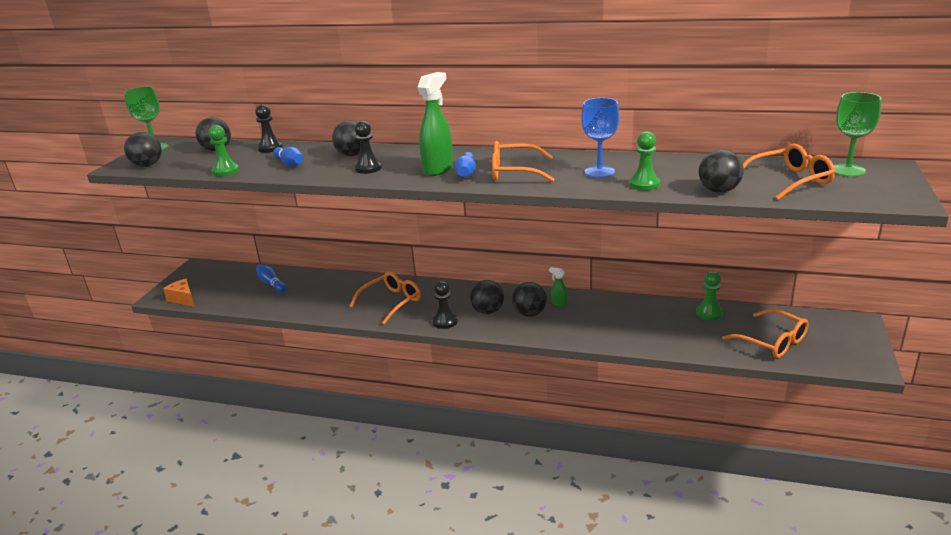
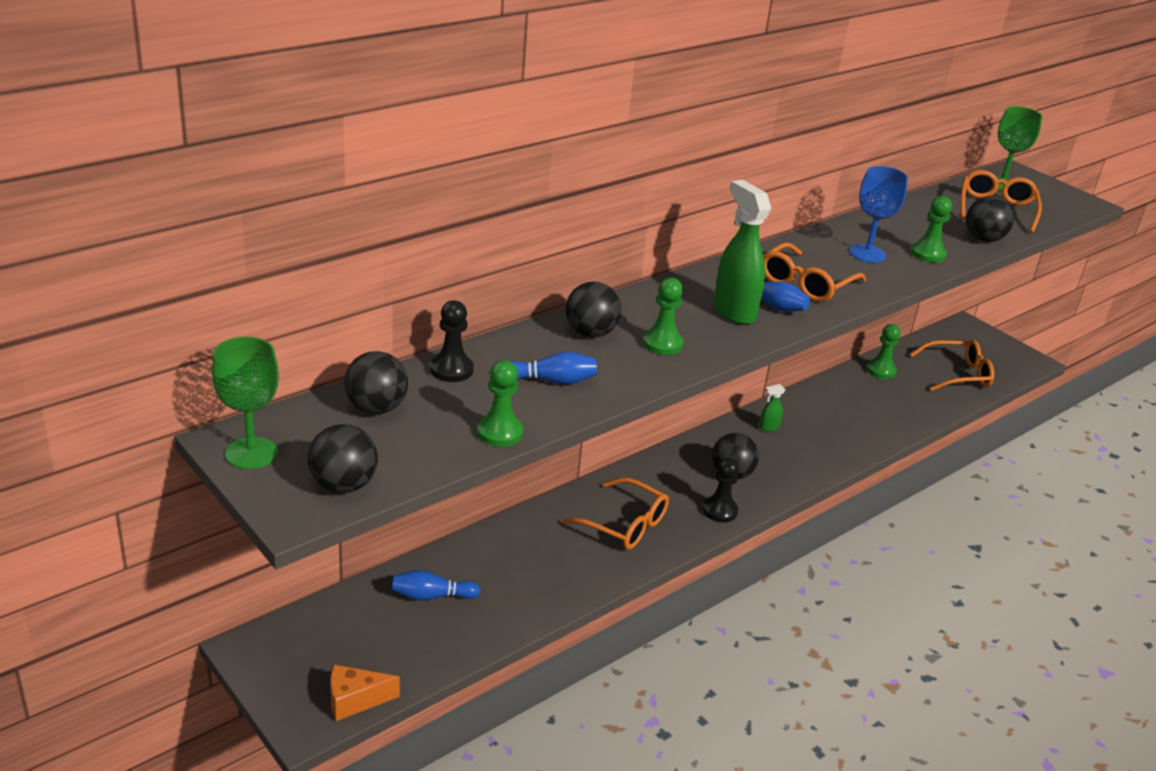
camera: 60 degrees left, 5 degrees up
(368, 168) = (662, 343): black pawn -> green pawn
(391, 302) = (624, 524): orange glasses -> orange glasses turned 135 degrees clockwise
(529, 313) = (768, 453): black ball -> none

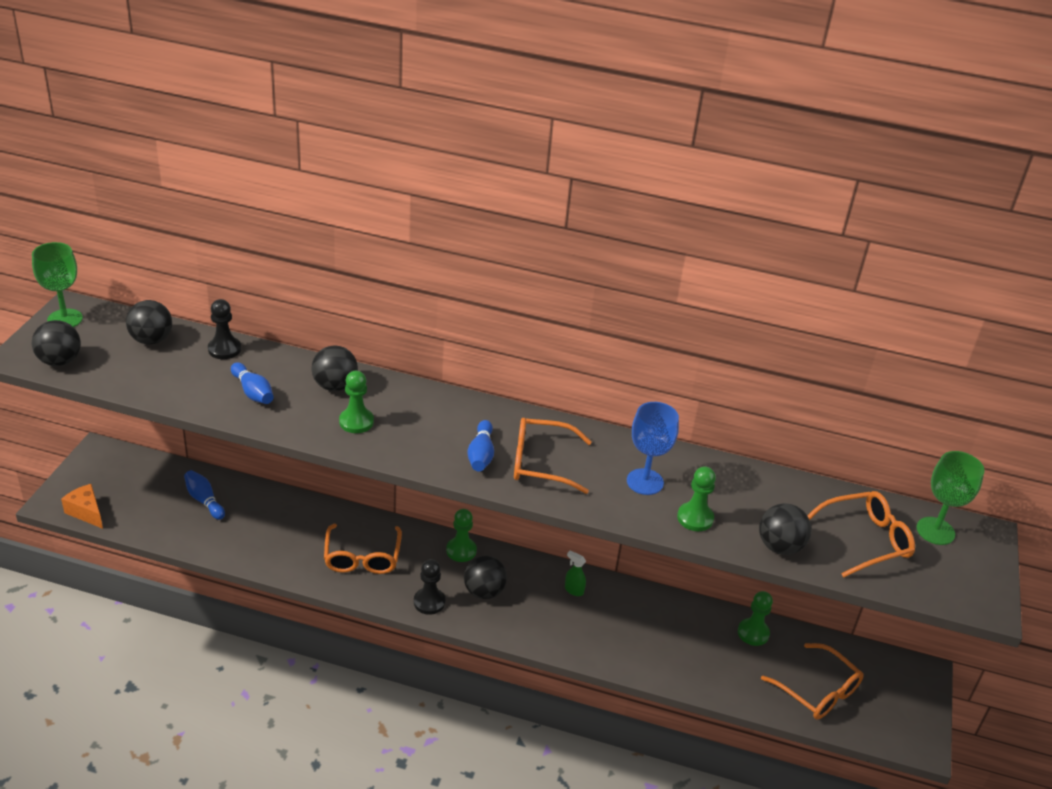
camera: 55 degrees right, 5 degrees up
(500, 432) = (168, 394): green pawn -> green pawn (461, 550)
(734, 311) = (446, 440): green spray bottle -> none

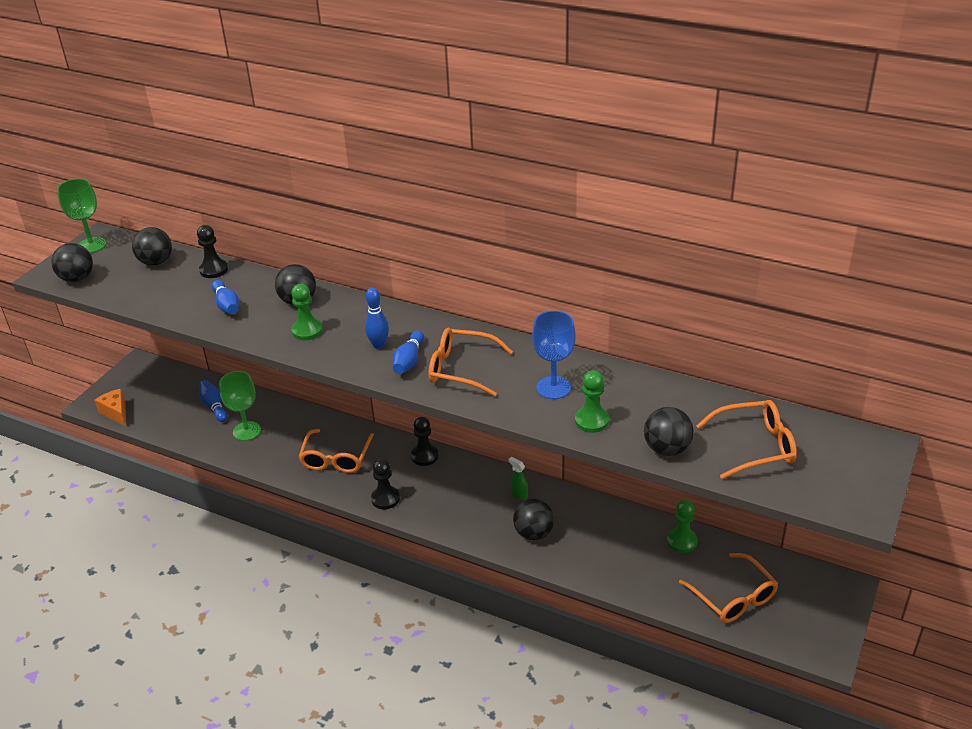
camera: 15 degrees right, 0 degrees up
(442, 437) = (379, 345): none -> blue bowling pin
(461, 550) = (424, 456): green pawn -> black pawn
(484, 591) = (436, 492): black ball -> black ball (533, 533)
(935, 531) = (830, 440): green goblet -> green goblet (247, 431)

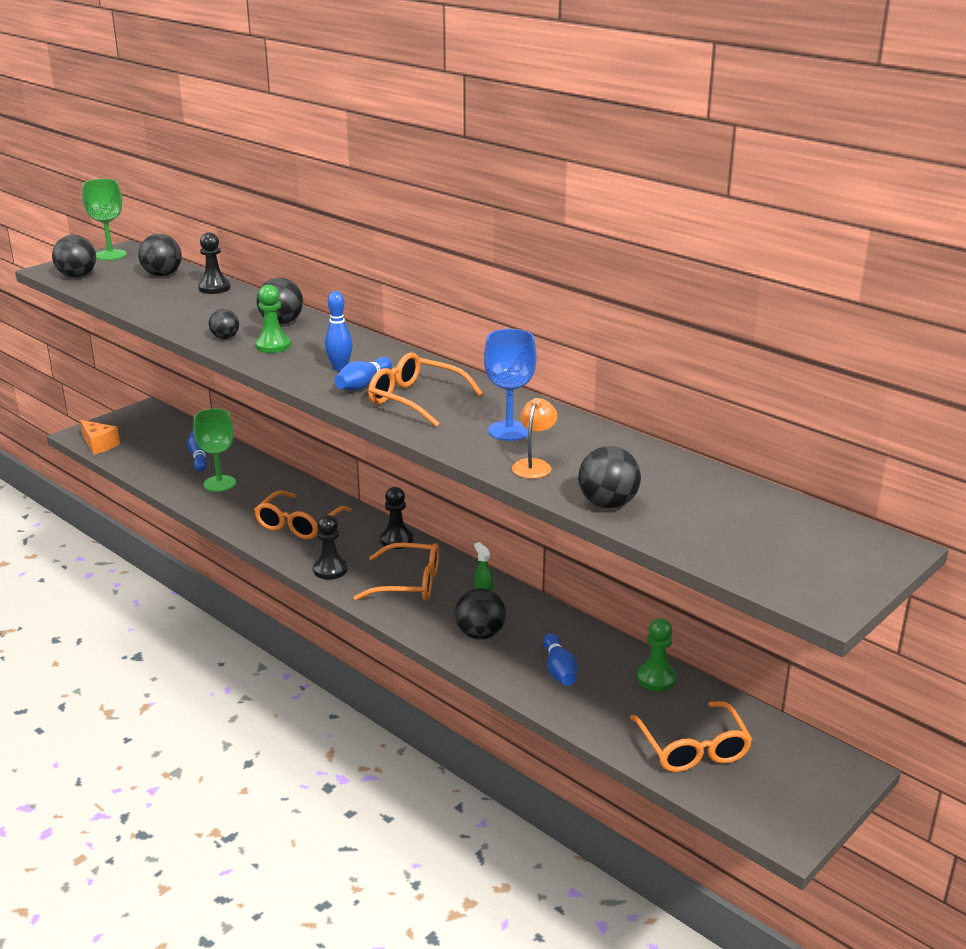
camera: 15 degrees right, 10 degrees down
(116, 412) = (99, 445): orange cheese -> orange cheese turned 150 degrees clockwise
(227, 305) = (206, 315): blue bowling pin -> blue bowling pin (559, 670)
(260, 329) = (225, 337): none -> black ball
(591, 421) = (534, 465): green pawn -> orange lamp
(755, 446) = (720, 520): orange glasses -> orange glasses (408, 583)

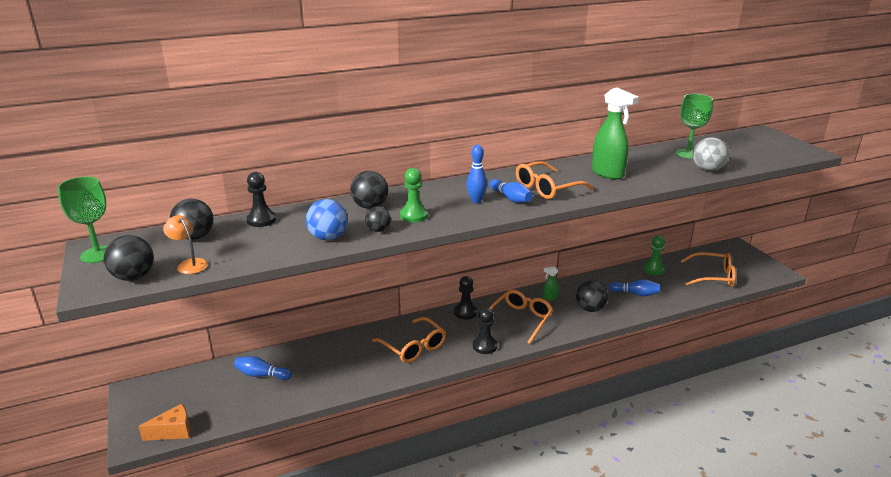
camera: 65 degrees left, 0 degrees up
(193, 321) = (328, 237): none -> blue ball
(219, 484) = (318, 372): green goblet -> green goblet (688, 153)
(509, 431) = (608, 174): blue goblet -> green spray bottle
(534, 465) = (655, 176): orange lamp -> orange lamp (189, 264)
(608, 504) = (707, 170): black ball -> grey ball

